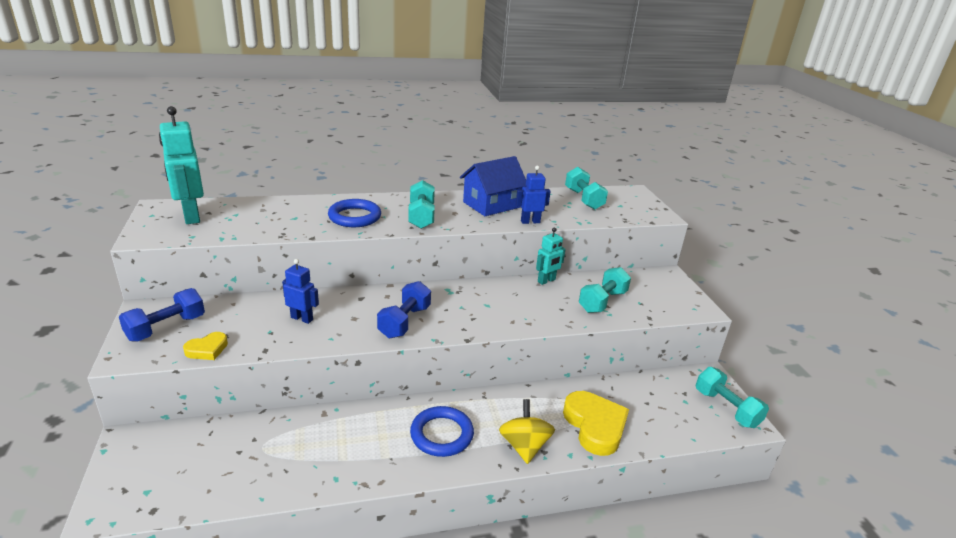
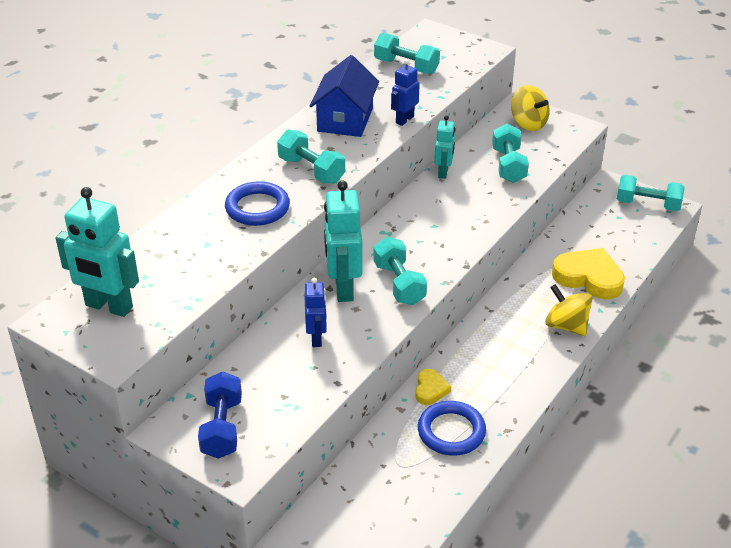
camera: 40 degrees left, 10 degrees up
(207, 349) = (293, 416): yellow heart -> yellow heart (430, 389)
(302, 318) = (316, 338): blue robot -> blue robot turned 105 degrees clockwise
(368, 303) = (343, 288): none -> turquoise robot
(404, 322) = (399, 284): blue dumbbell -> turquoise dumbbell
(441, 434) = (504, 359): blue ring -> blue ring (451, 431)
(660, 286) = (528, 123): none -> yellow spinning top

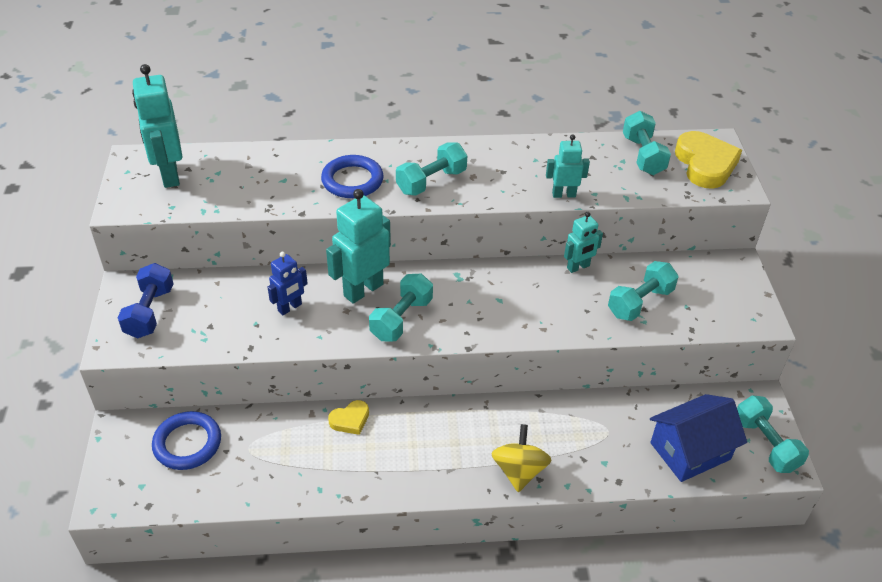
camera: 50 degrees right, 5 degrees up
(222, 427) = (150, 312): blue dumbbell -> blue dumbbell turned 45 degrees counterclockwise
(311, 170) = (431, 182): turquoise dumbbell -> turquoise dumbbell turned 45 degrees clockwise
(345, 120) = (521, 163): blue house -> blue house (690, 451)
(404, 120) = (563, 194): blue robot -> turquoise robot
(451, 431) = (313, 460): blue ring -> blue ring (187, 443)
(528, 123) = (720, 283): yellow spinning top -> none
(589, 277) = (603, 453): yellow heart -> yellow heart (705, 164)

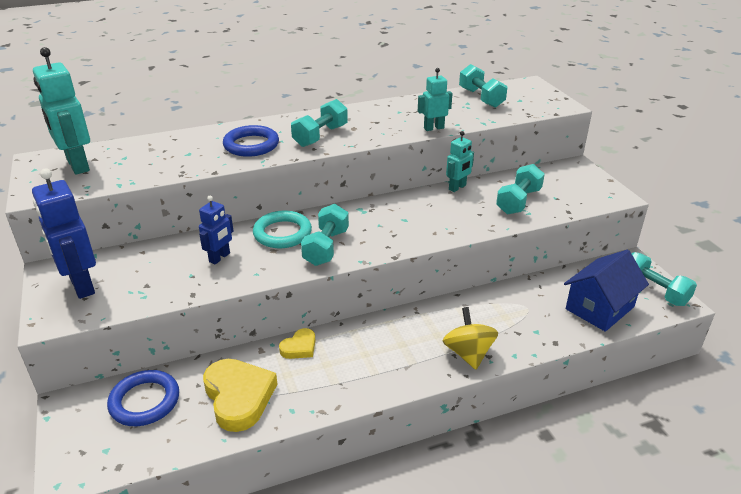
camera: 15 degrees left, 10 degrees down
(150, 312) = (81, 285): blue dumbbell -> blue robot
(363, 290) = (282, 233): turquoise robot -> turquoise ring
(705, 164) = (530, 96): yellow heart -> yellow heart (239, 397)

